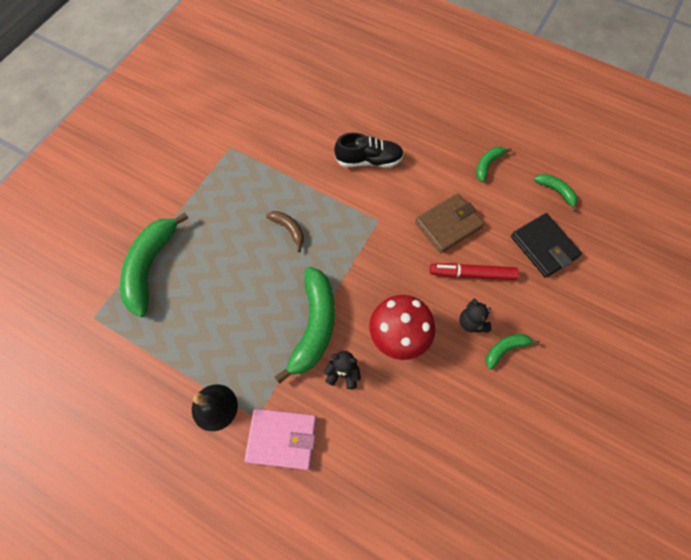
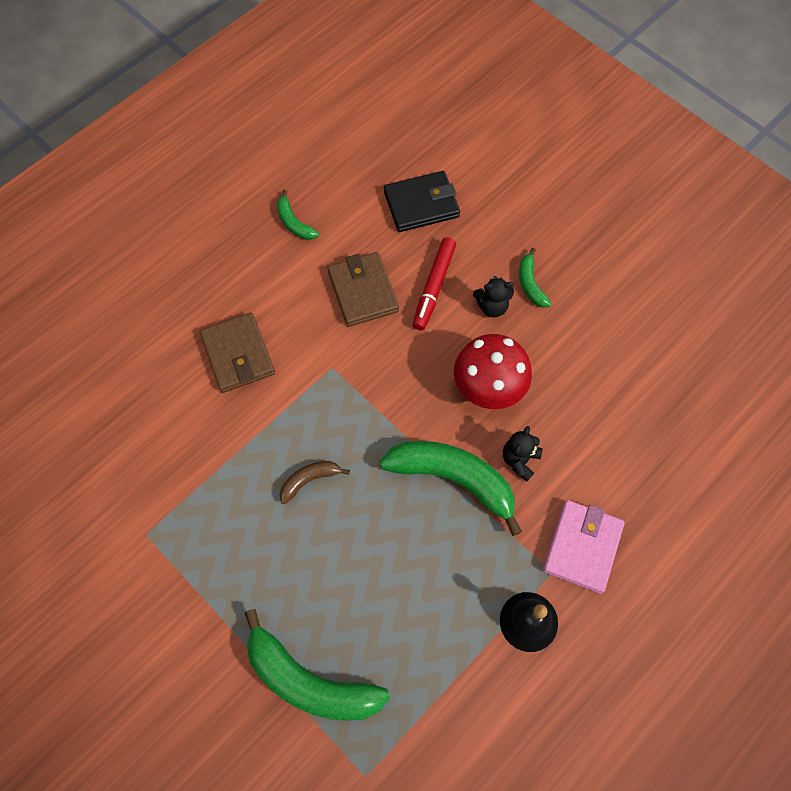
camera: 75 degrees left, 0 degrees up
(369, 160) = (238, 355): black shoe -> brown wallet
(556, 191) = (355, 166): green banana -> none

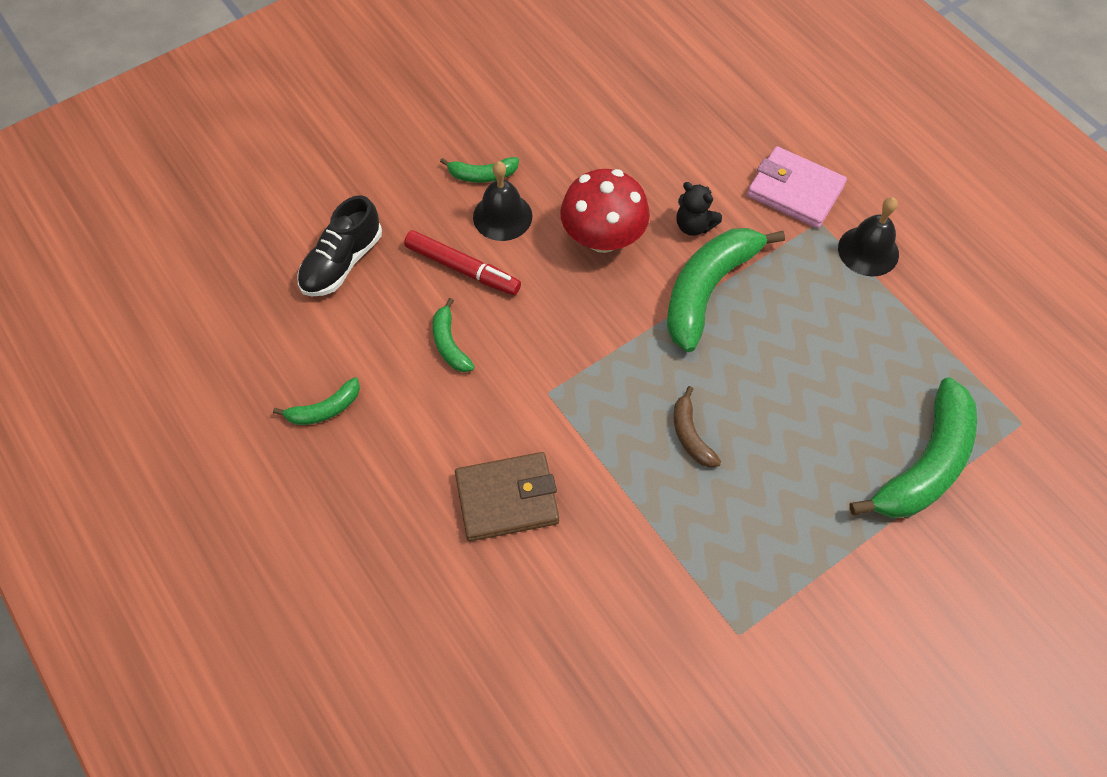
camera: 80 degrees left, 5 degrees down
(363, 291) = (449, 344): brown wallet -> green banana
(421, 204) = (342, 262): black wallet -> black shoe
(492, 306) = (502, 216): black teddy bear -> black bell

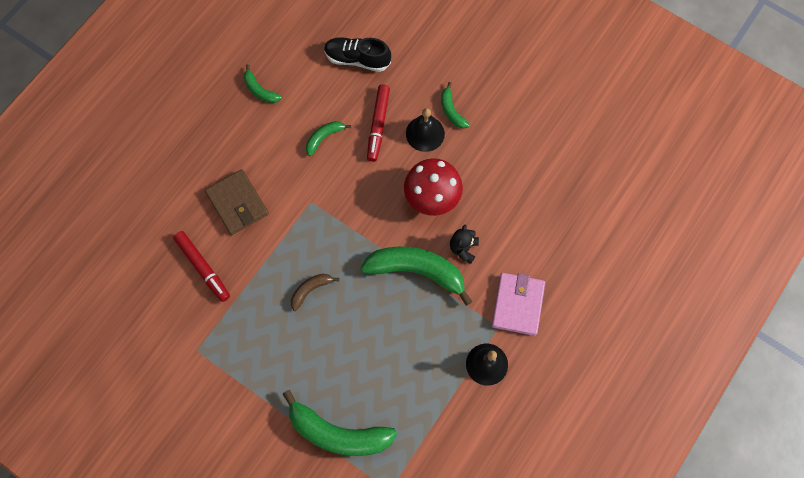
camera: 70 degrees right, 10 degrees up
(598, 584) = (203, 268): none -> red marker

